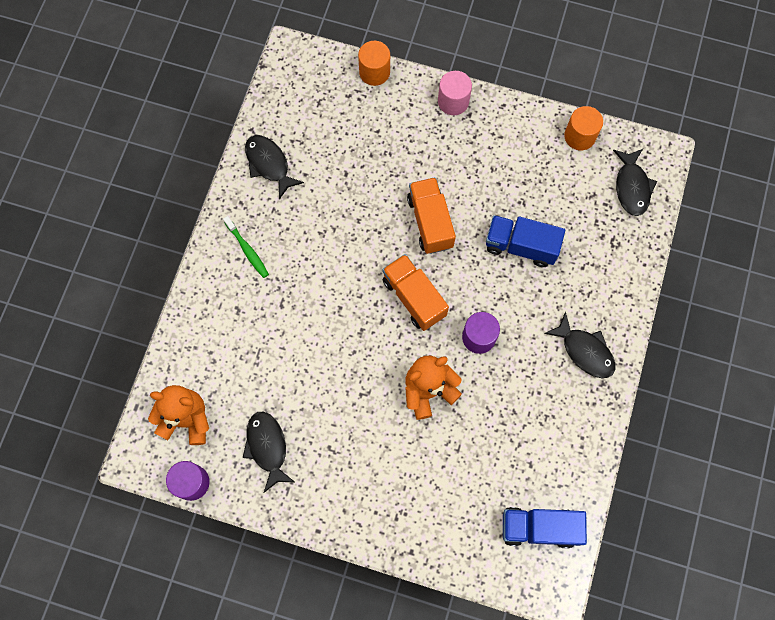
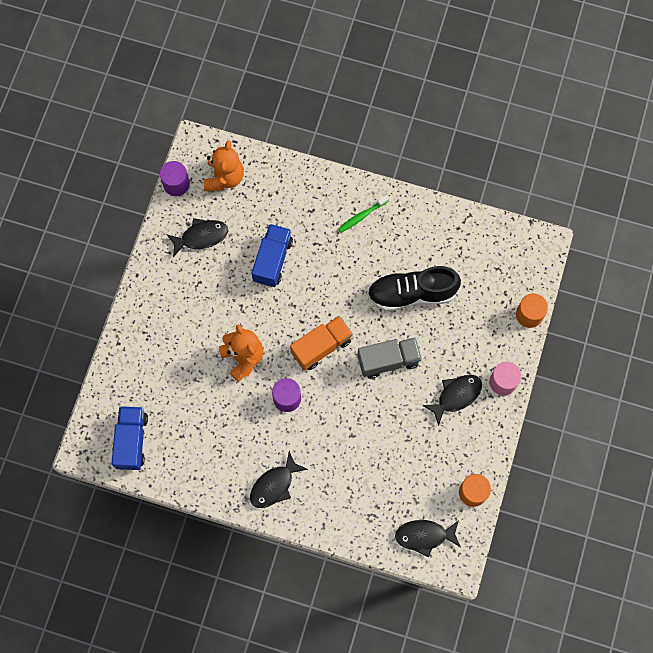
camera: 90 degrees right, 0 degrees up
(269, 164) = (438, 230): black fish -> black fish (456, 396)
(348, 195) = (412, 293): none -> black shoe
(430, 222) = (388, 360): orange truck -> grey truck
(521, 246) = (367, 436): blue truck -> blue truck (272, 260)

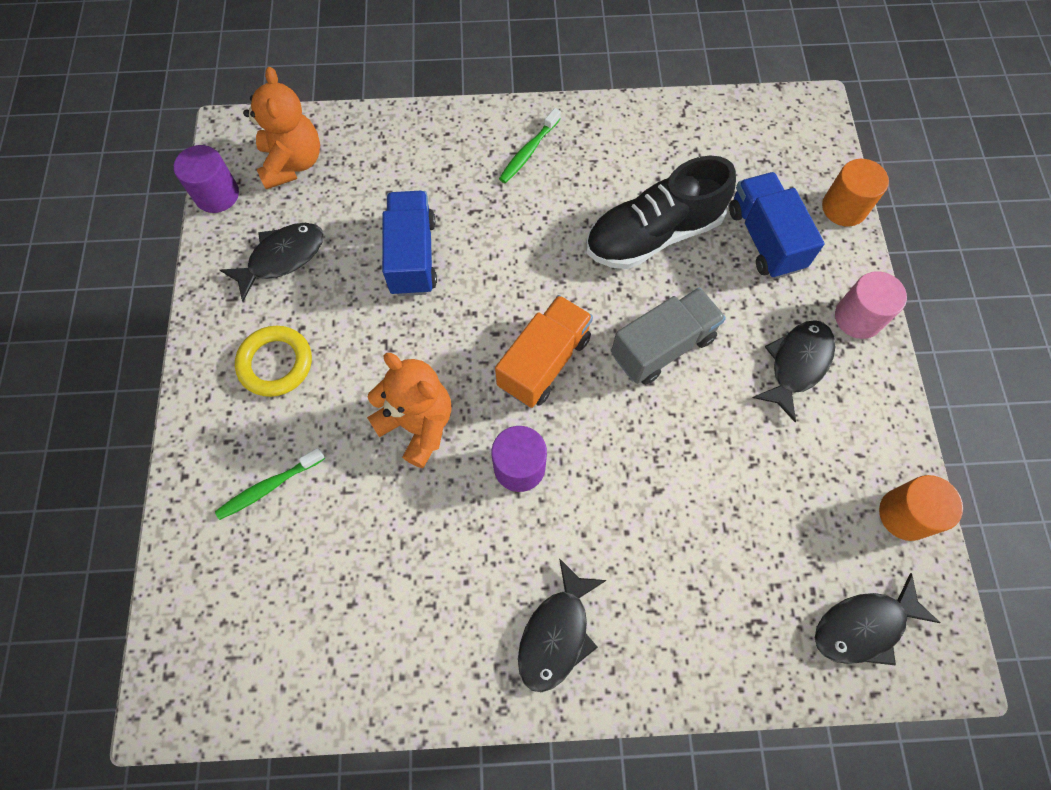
camera: 20 degrees left, 5 degrees down
(132, 441) = (258, 649): blue truck -> blue truck (765, 239)
(158, 364) = (269, 487): none -> green toothbrush
(180, 298) = (276, 363): none -> yellow ring

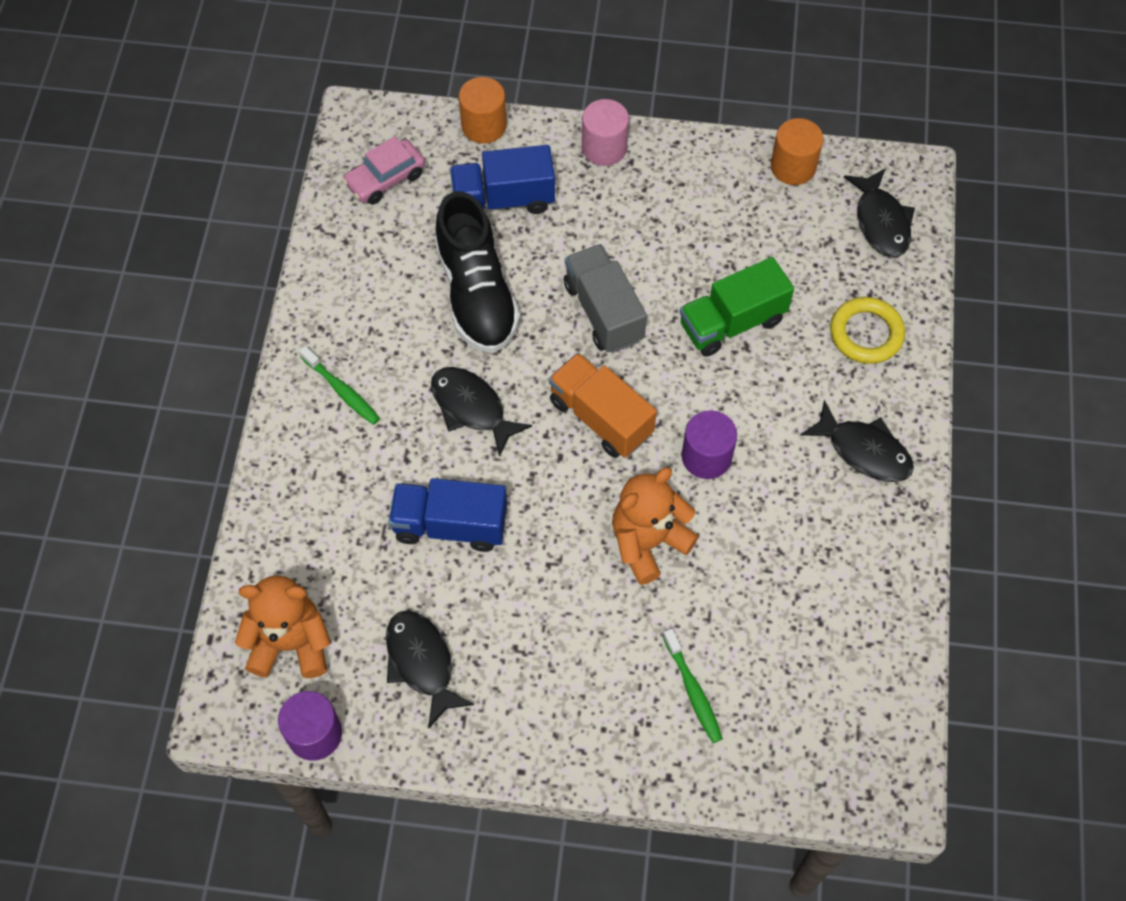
camera: 80 degrees left, 5 degrees down
(276, 363) = (554, 677): yellow ring -> yellow ring (866, 333)
(682, 472) = (732, 322): none -> green truck
(755, 141) = (385, 179): none -> pink car
(797, 364) = (642, 208): black fish -> black fish (472, 408)

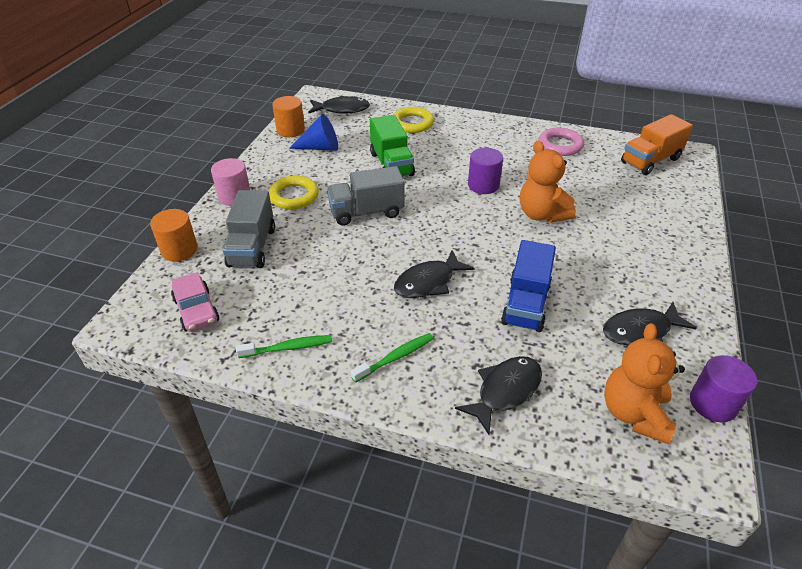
camera: 80 degrees left, 20 degrees down
(476, 293) = (329, 269): black shoe -> none
(503, 199) = (252, 247): blue truck -> grey truck
(600, 417) = (448, 223): orange truck -> orange truck (650, 161)
(621, 216) = (294, 196): none -> yellow ring
(693, 691) = (641, 209): green toothbrush -> green toothbrush (288, 348)
(754, 218) = (320, 147): none -> blue cone
(859, 571) = (560, 145): none -> pink ring
(864, 451) = (486, 134): black fish -> black fish (505, 391)

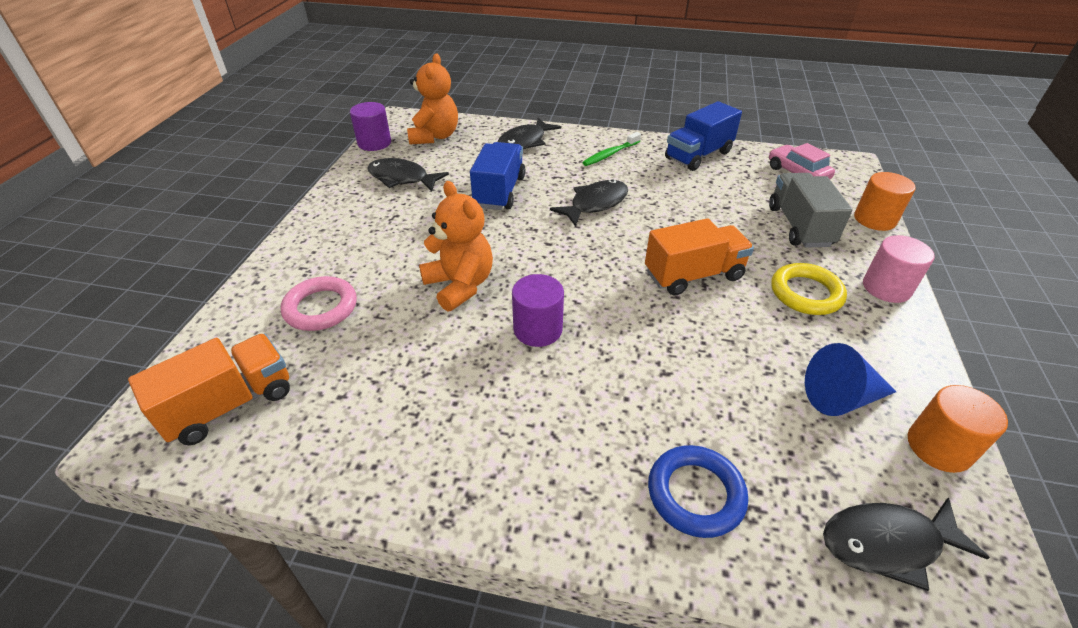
camera: 175 degrees right, 0 degrees up
(288, 348) = (698, 155): green toothbrush -> blue truck
(366, 212) = (693, 275): grey truck -> orange truck
(391, 164) = (694, 364): green truck -> none
(412, 123) = (695, 494): yellow ring -> blue ring
(560, 145) = (383, 438): pink ring -> pink ring (321, 308)
(640, 331) = (402, 178): black fish -> black fish turned 135 degrees counterclockwise

